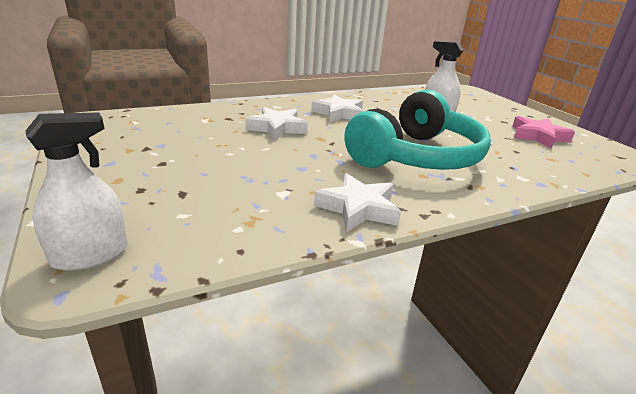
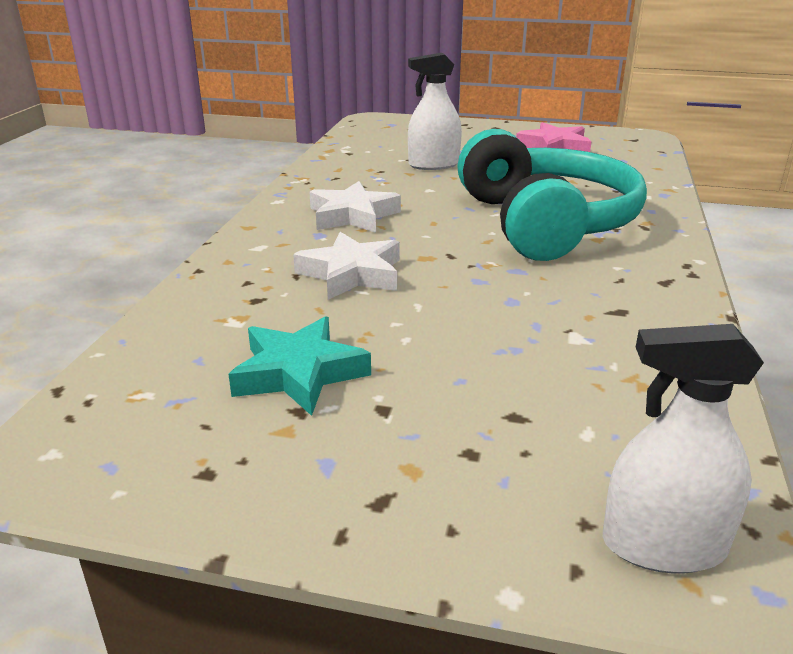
camera: 50 degrees left, 0 degrees up
(90, 255) = (663, 545): white spray bottle -> white spray bottle turned 90 degrees counterclockwise
(175, 141) = (299, 373): none -> turquoise star
(358, 208) = (654, 303): white star -> none

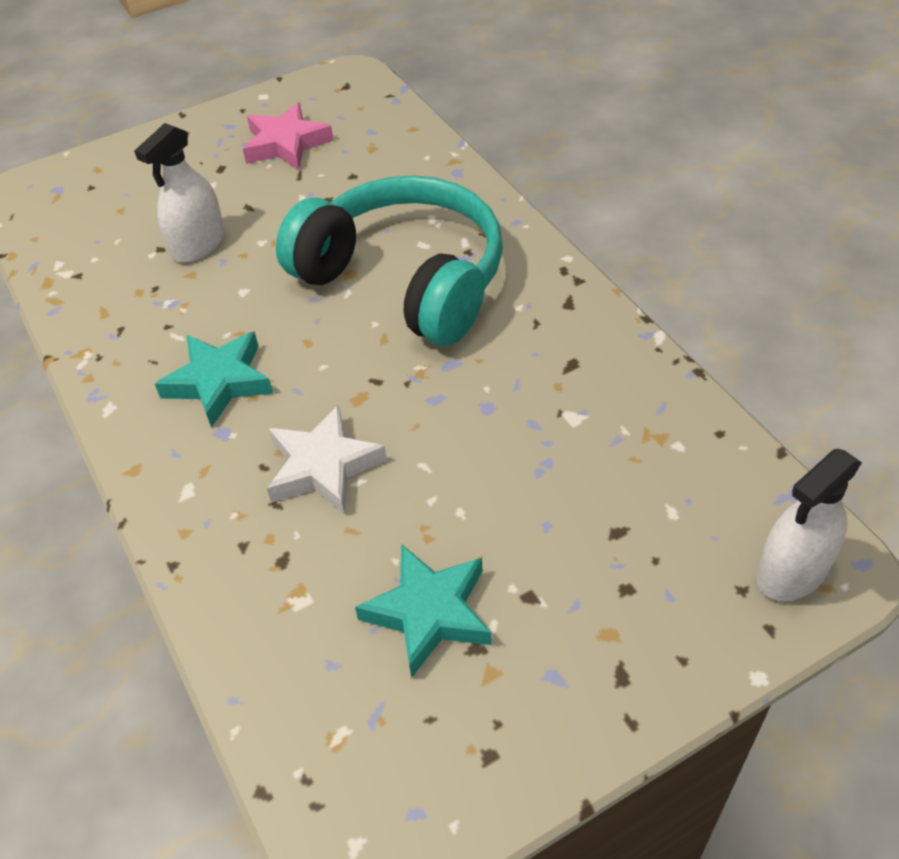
camera: 40 degrees left, 20 degrees up
(353, 215) = (219, 382): white star -> turquoise star

